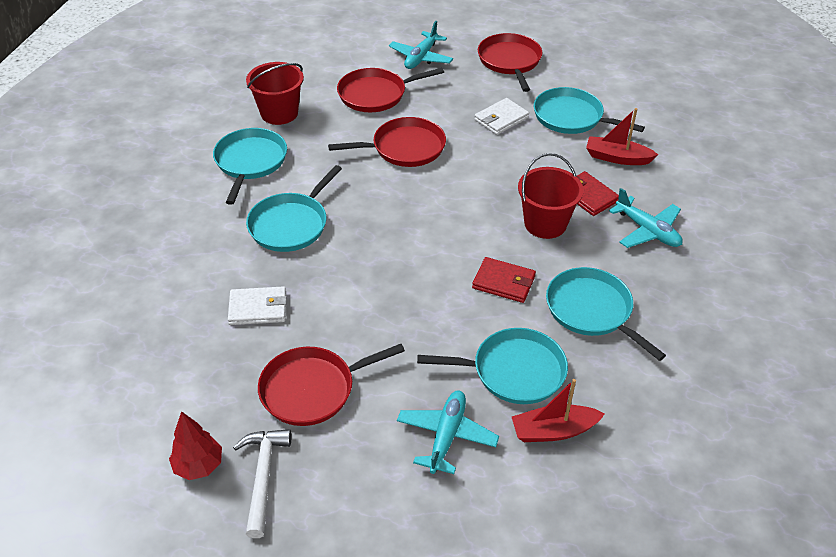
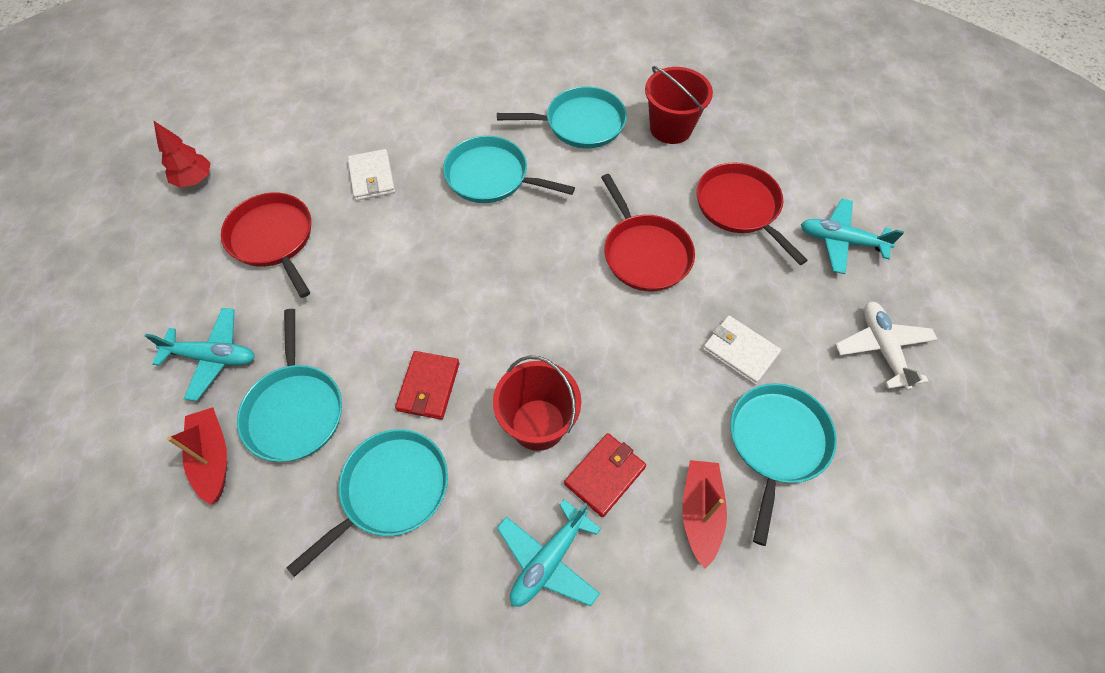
camera: 80 degrees right, 15 degrees up
(263, 477) = (179, 224): white hammer -> none
(510, 61) = (882, 348): red pan -> white plane

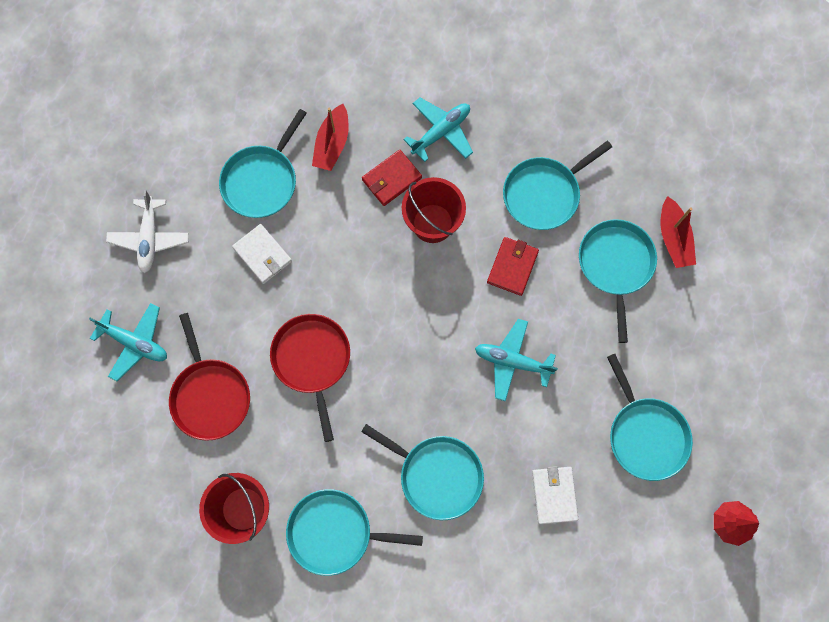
camera: 170 degrees left, 15 degrees up
(212, 357) = (685, 321): turquoise plane -> turquoise plane (512, 361)
(273, 239) = (645, 434): red pan -> turquoise pan

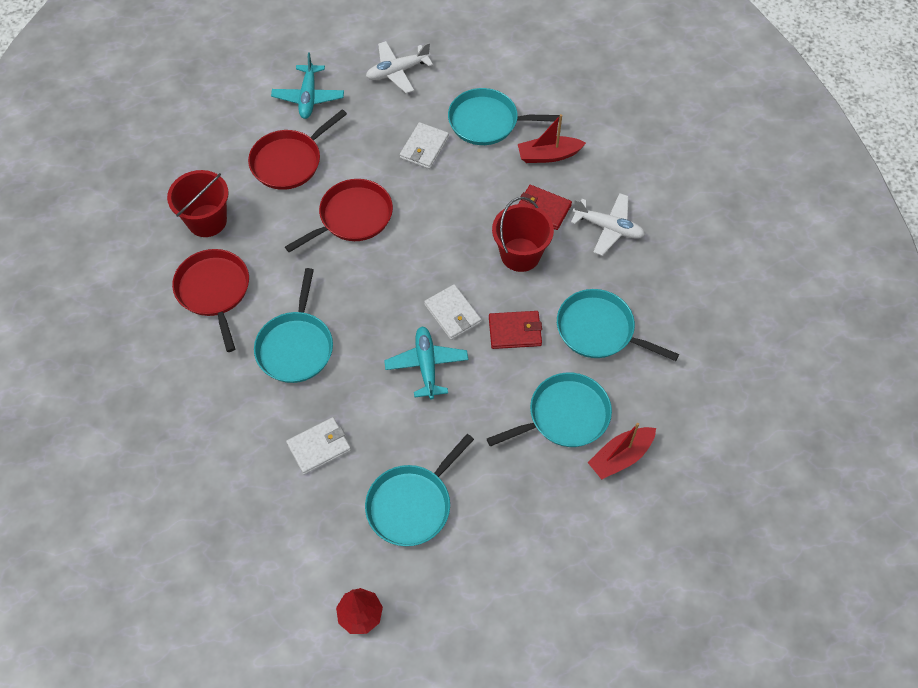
camera: 65 degrees right, 15 degrees down
(335, 532) = (214, 291): turquoise pan -> red pan
(441, 132) = (608, 228): turquoise plane -> white plane
(468, 313) = (452, 314): none -> white wallet

